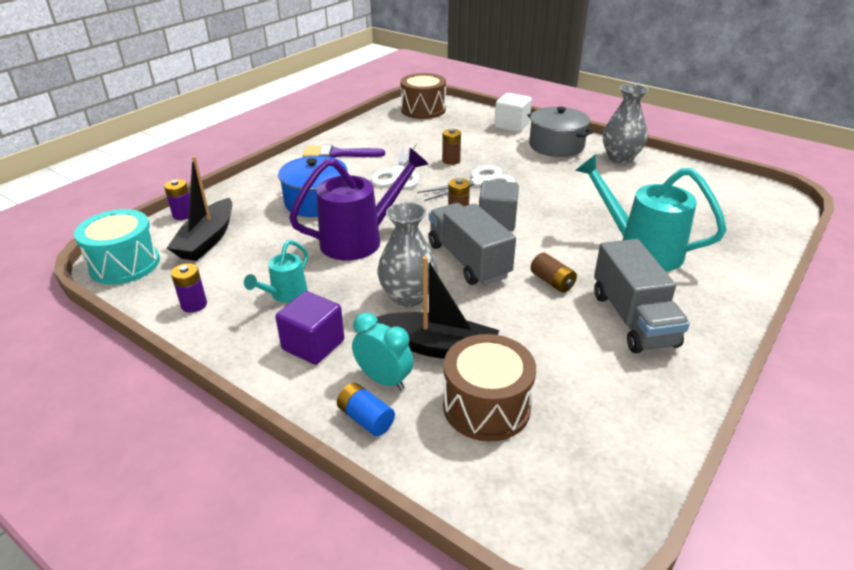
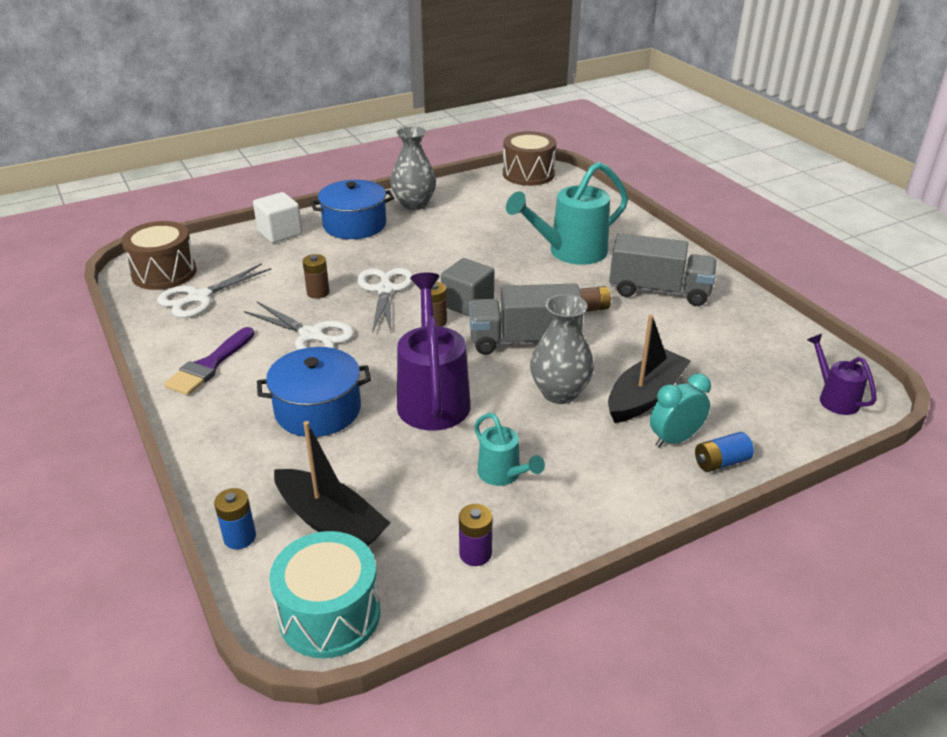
camera: 65 degrees left, 0 degrees up
(183, 215) = (240, 537): purple battery -> blue battery
(313, 345) = (602, 472): purple cube -> none
(407, 128) = (199, 297): none -> white scissors
(486, 406) = (730, 393): brown drum -> brown drum (528, 174)
(544, 501) = (834, 398): none -> purple watering can
(556, 146) = (354, 225): grey pot -> blue pot

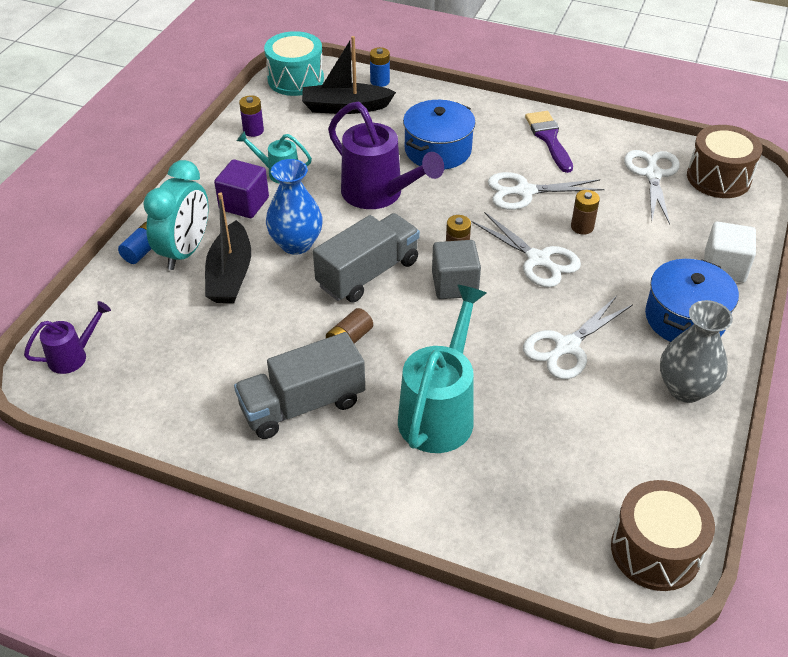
camera: 140 degrees right, 10 degrees up
(447, 244) = (567, 346): none -> white scissors
(559, 393) = (296, 244): grey vase -> blue vase
(574, 458) = (244, 204): none -> purple cube
(675, 439) = (185, 251): turquoise clock -> turquoise clock, size x1.52
(834, 398) = (73, 356): purple watering can -> purple watering can turned 60 degrees counterclockwise

